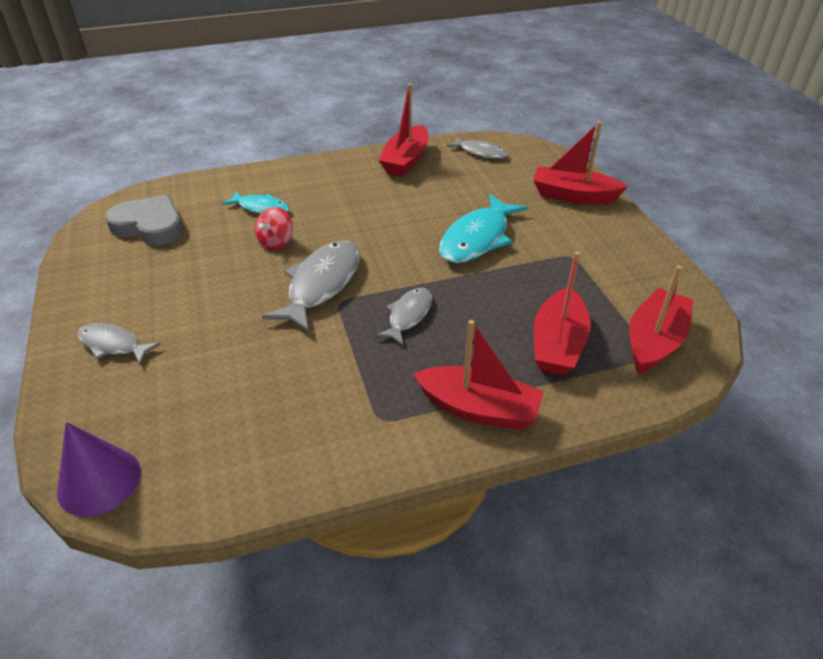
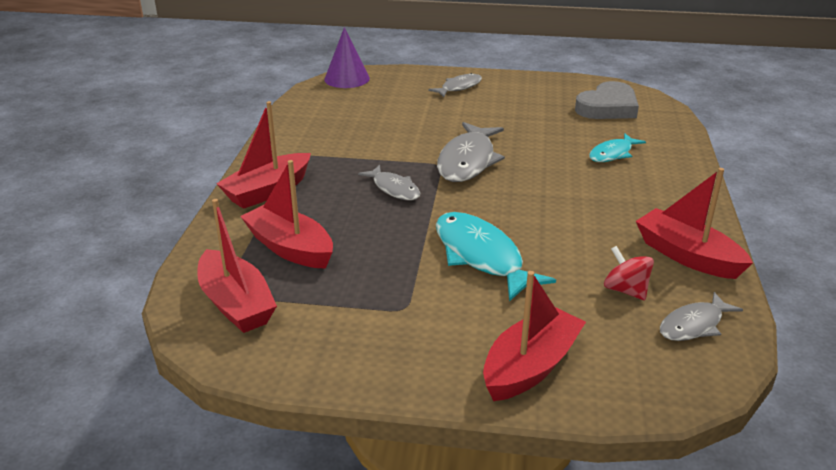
camera: 115 degrees right, 10 degrees down
(276, 242) = (547, 152): red spinning top -> red spinning top (625, 290)
(321, 285) = (468, 161): grey fish -> grey fish turned 60 degrees clockwise

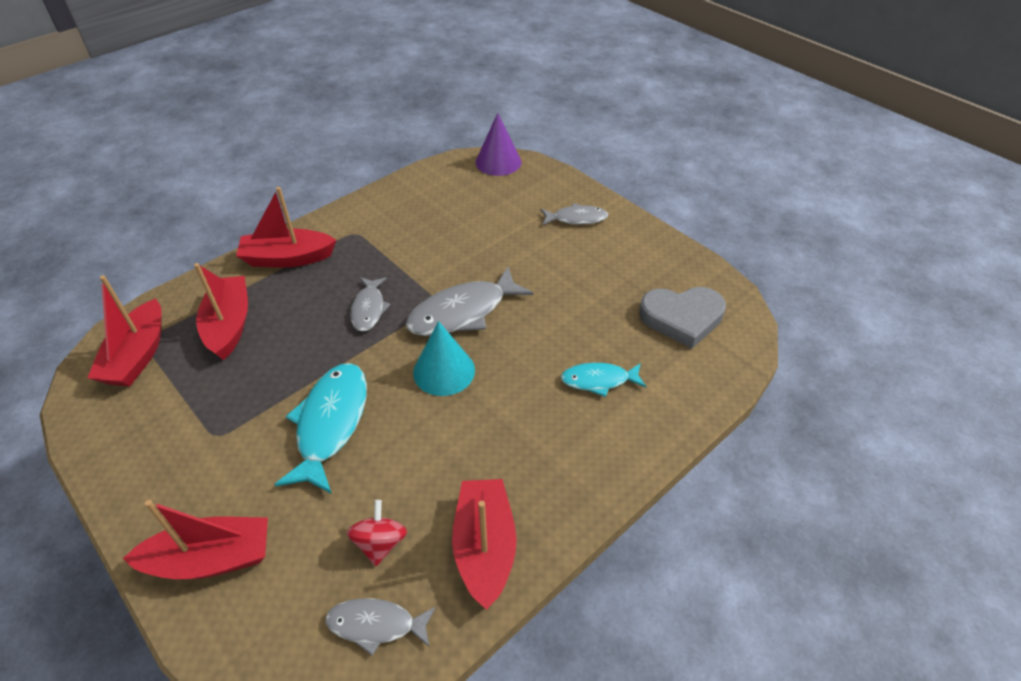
camera: 40 degrees right, 15 degrees up
(510, 194) = (444, 371): none -> turquoise cone

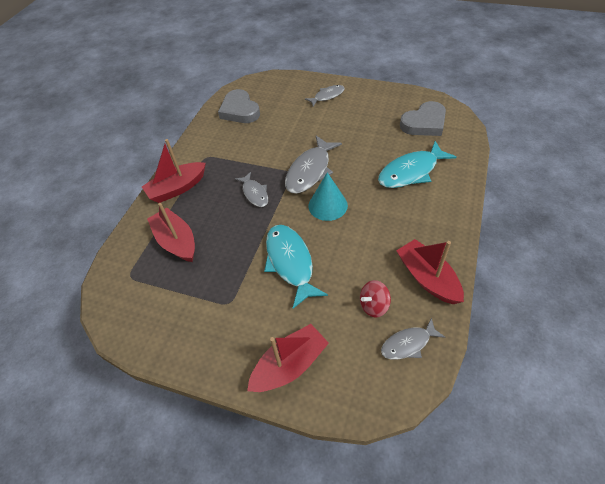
camera: 25 degrees left, 5 degrees up
(138, 355) = (133, 286): red boat -> none
(380, 543) = (374, 305): red spinning top -> red spinning top turned 90 degrees counterclockwise
(446, 190) = (240, 110): none -> grey heart
(498, 162) = (256, 83): purple cone -> none
(599, 380) = (411, 172): turquoise fish -> turquoise fish, size x1.71

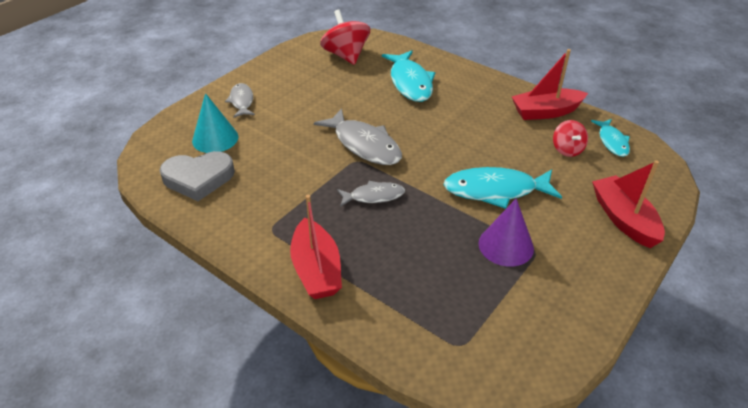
camera: 75 degrees left, 10 degrees down
(176, 241) = (419, 284): red boat -> none
(228, 282) = (506, 245): none -> purple cone
(328, 205) = (426, 145): turquoise cone -> turquoise cone (215, 138)
(408, 344) = (612, 142): grey fish -> turquoise fish
(424, 123) = (346, 55): grey heart -> red spinning top

